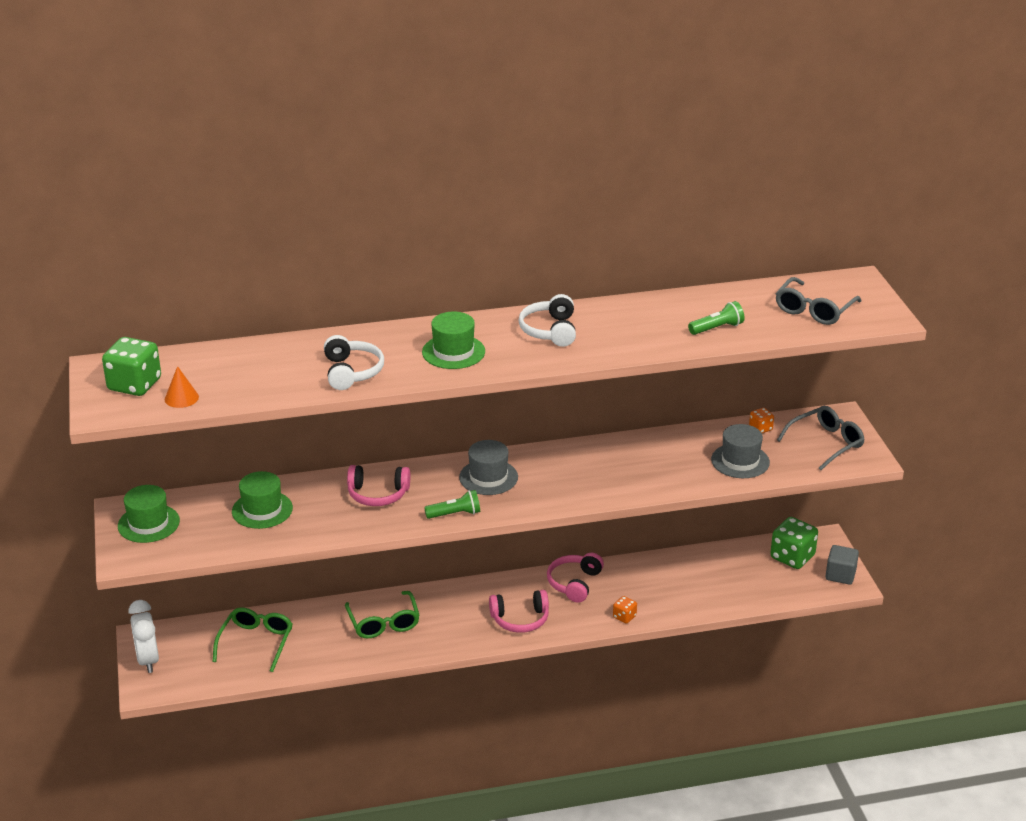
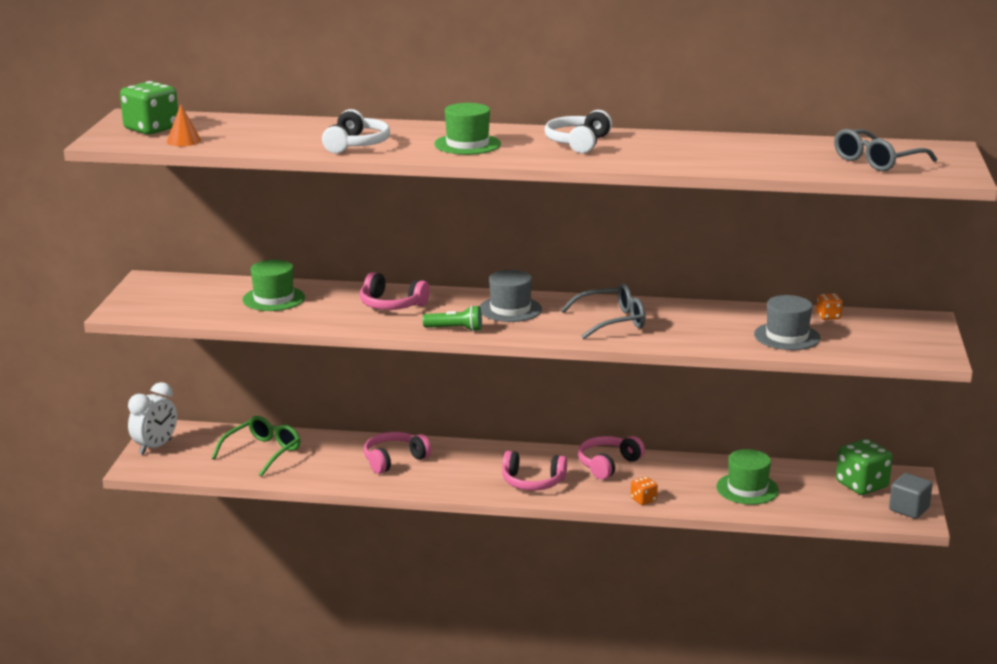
camera: 20 degrees right, 10 degrees down
(148, 523) = (163, 292): green hat -> green hat (747, 489)
(148, 660) = (155, 447): white clock -> white clock turned 150 degrees counterclockwise
(383, 623) = (394, 460): green glasses -> pink headphones
(717, 328) = (756, 160): green flashlight -> none
(826, 443) = (895, 337): grey glasses -> grey glasses (612, 321)

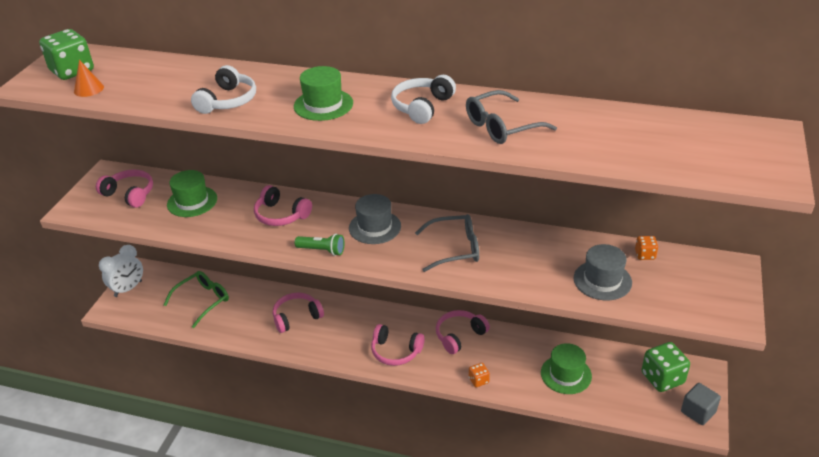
camera: 10 degrees right, 15 degrees up
(189, 296) = (129, 194): none -> pink headphones
(877, 161) = (698, 150): grey glasses -> grey glasses (501, 127)

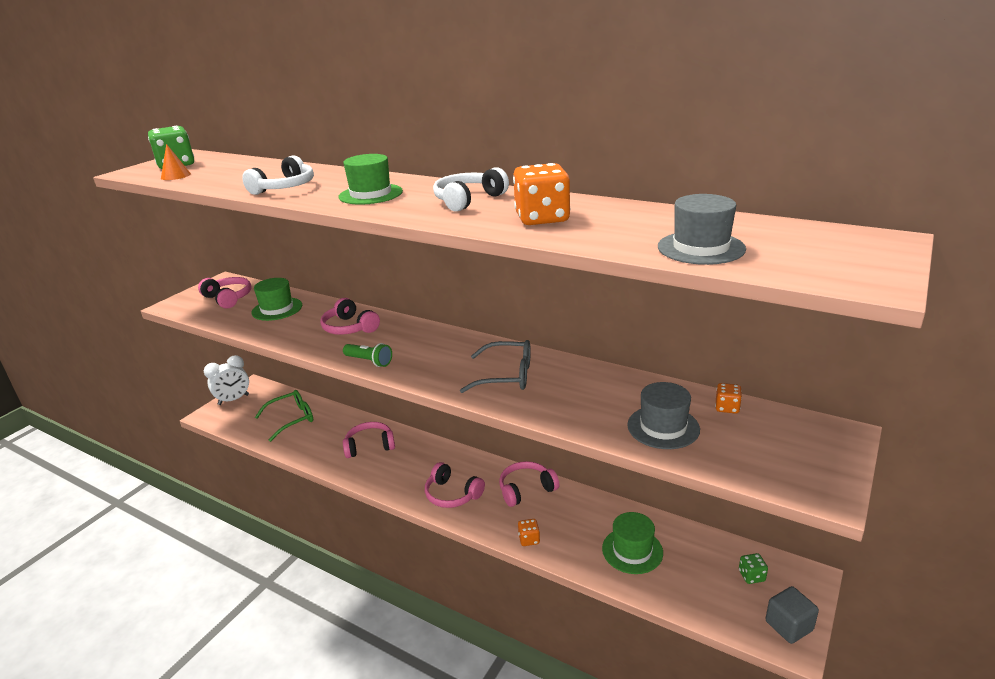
camera: 15 degrees right, 10 degrees down
(375, 227) = (434, 347): grey hat -> grey hat (701, 248)
(501, 127) = (542, 218): grey glasses -> orange dice
(662, 378) = (751, 576): green dice -> green dice, size x0.50

